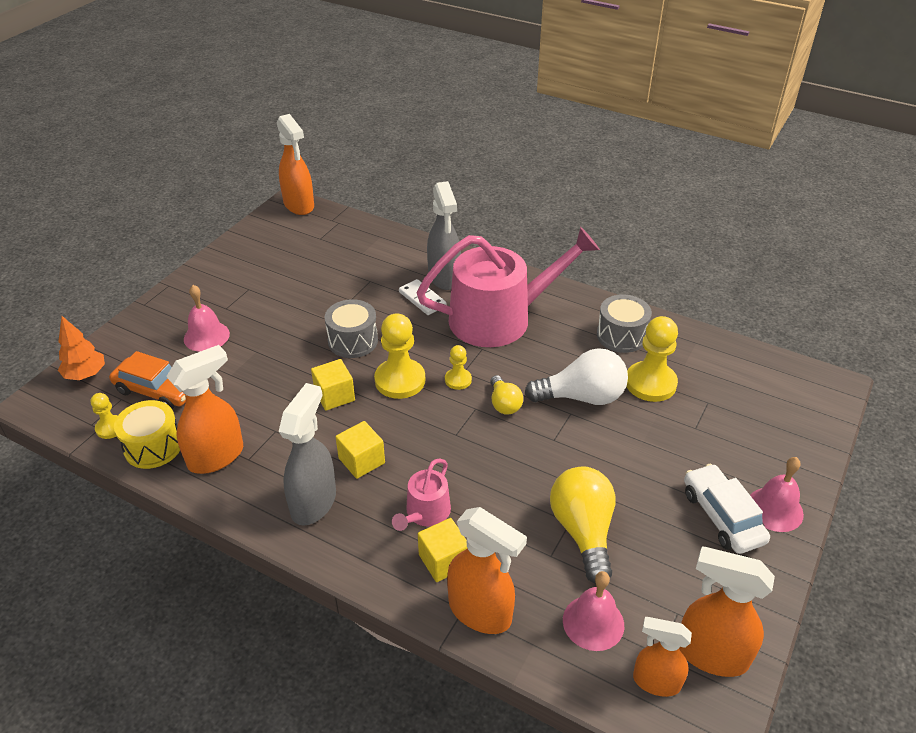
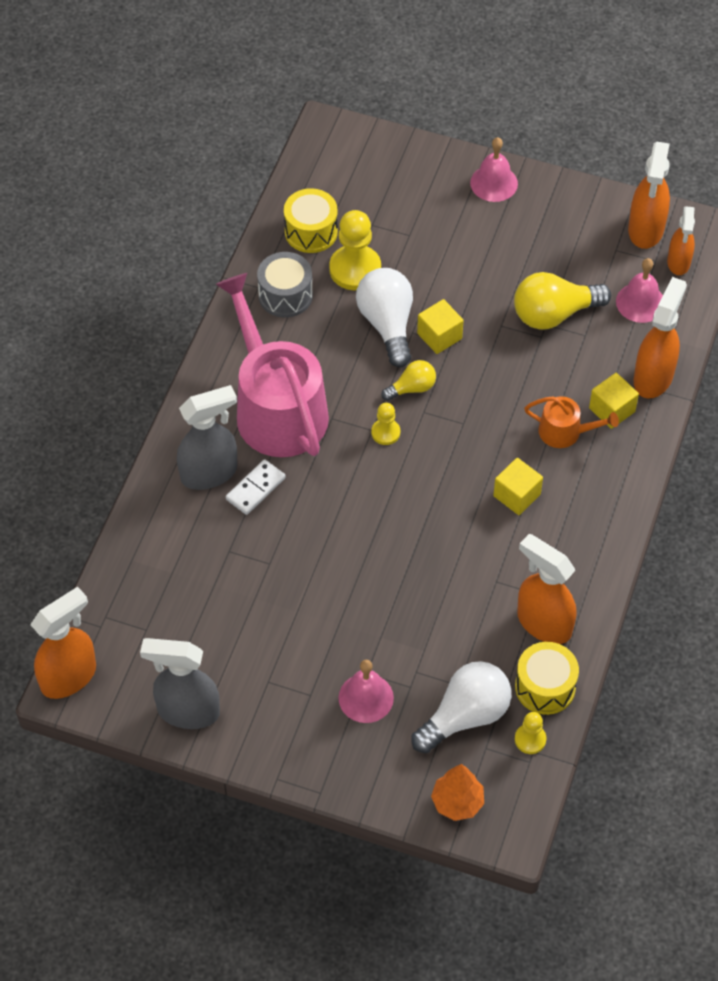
camera: 100 degrees left, 15 degrees up
(157, 390) = (465, 716): orange car -> white light bulb
(314, 502) = (576, 522): grey spray bottle -> grey spray bottle (187, 711)
(334, 396) = (434, 540): yellow cube -> yellow cube (439, 336)
(353, 341) = (343, 543): grey drum -> none
(400, 380) = (398, 485): yellow pawn -> none
(425, 513) = (565, 432): pink watering can -> orange watering can
(697, 359) = (311, 231): none -> yellow drum
(722, 516) = (511, 218): white car -> none

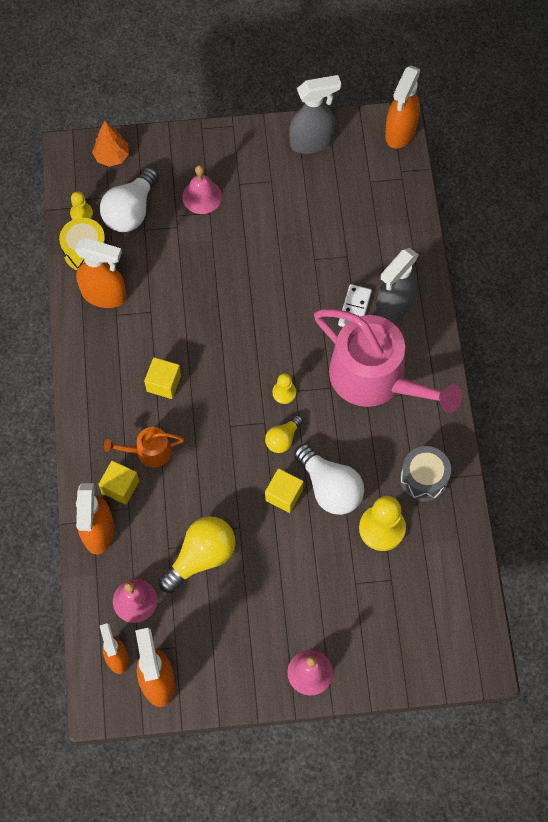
camera: 155 degrees right, 10 degrees up
(311, 231) = (437, 549): yellow drum -> none

